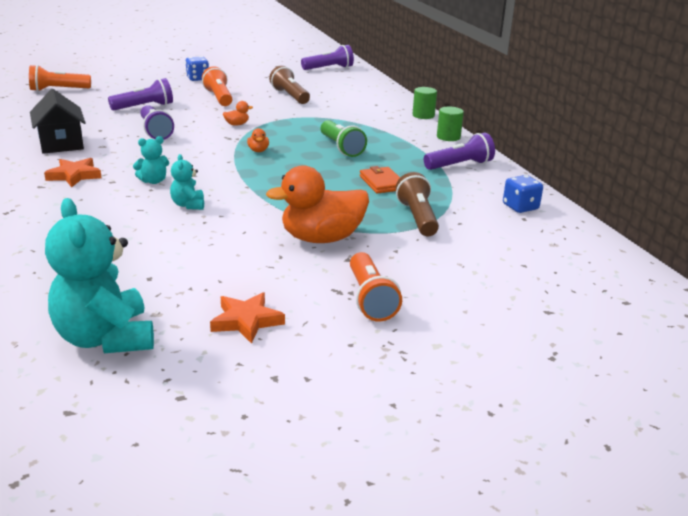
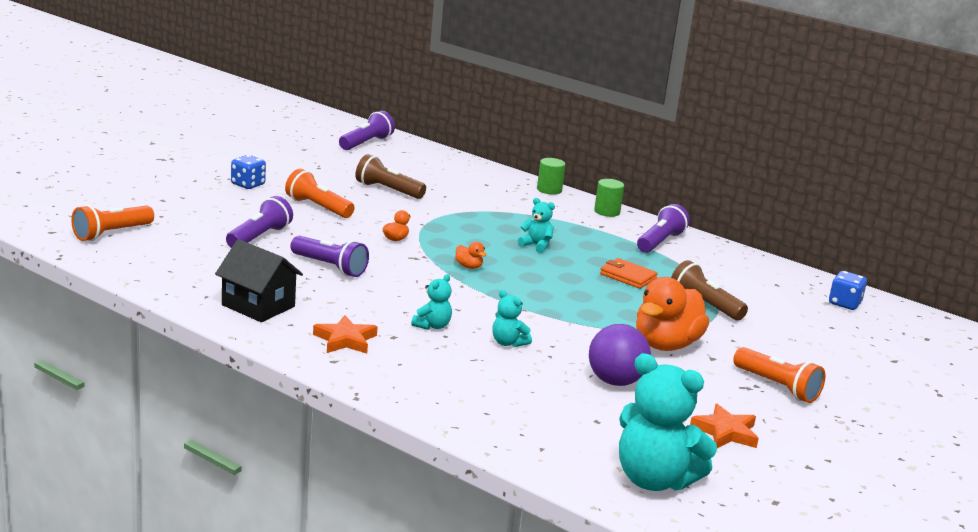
camera: 35 degrees left, 5 degrees down
(222, 253) = (615, 381): none -> purple ball
(341, 148) = (536, 245): green flashlight -> turquoise teddy bear
(520, 207) = (760, 274): blue dice -> blue dice (844, 303)

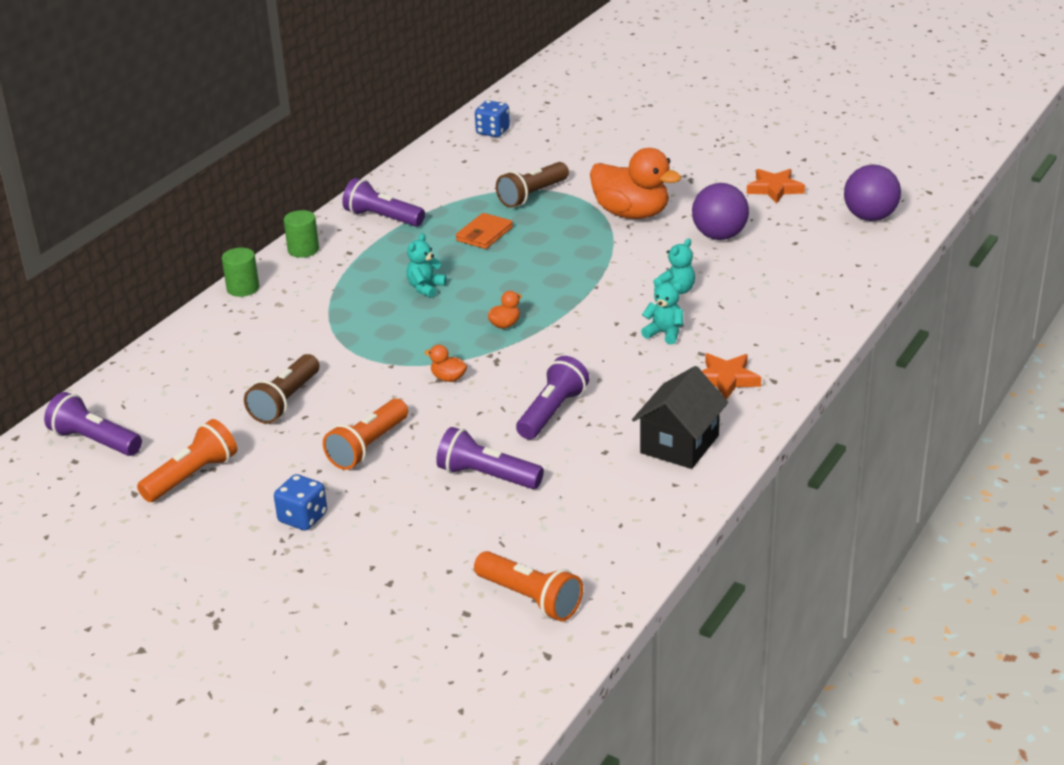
camera: 90 degrees left, 10 degrees up
(654, 480) = (870, 217): turquoise teddy bear -> purple ball
(777, 387) = (681, 166): orange flashlight -> orange flashlight (192, 476)

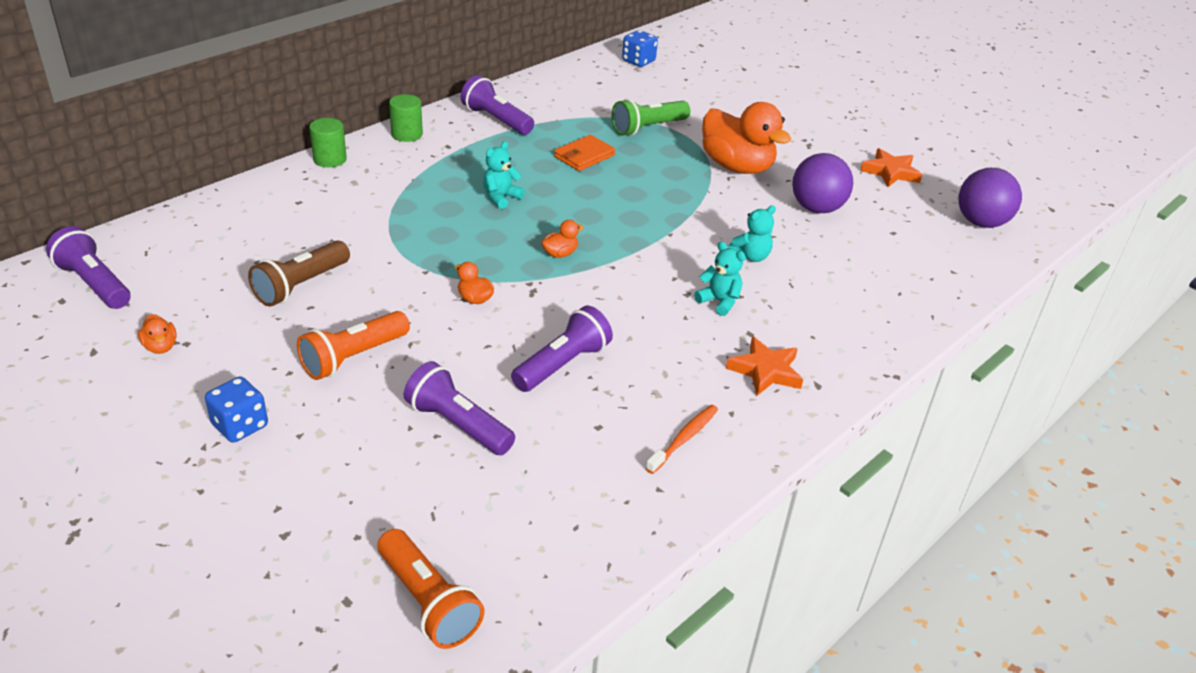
camera: 10 degrees right, 5 degrees up
(192, 476) = (160, 347): orange flashlight -> orange duck
(532, 195) = (648, 128): brown flashlight -> green flashlight
(679, 444) = (684, 439): black house -> orange toothbrush

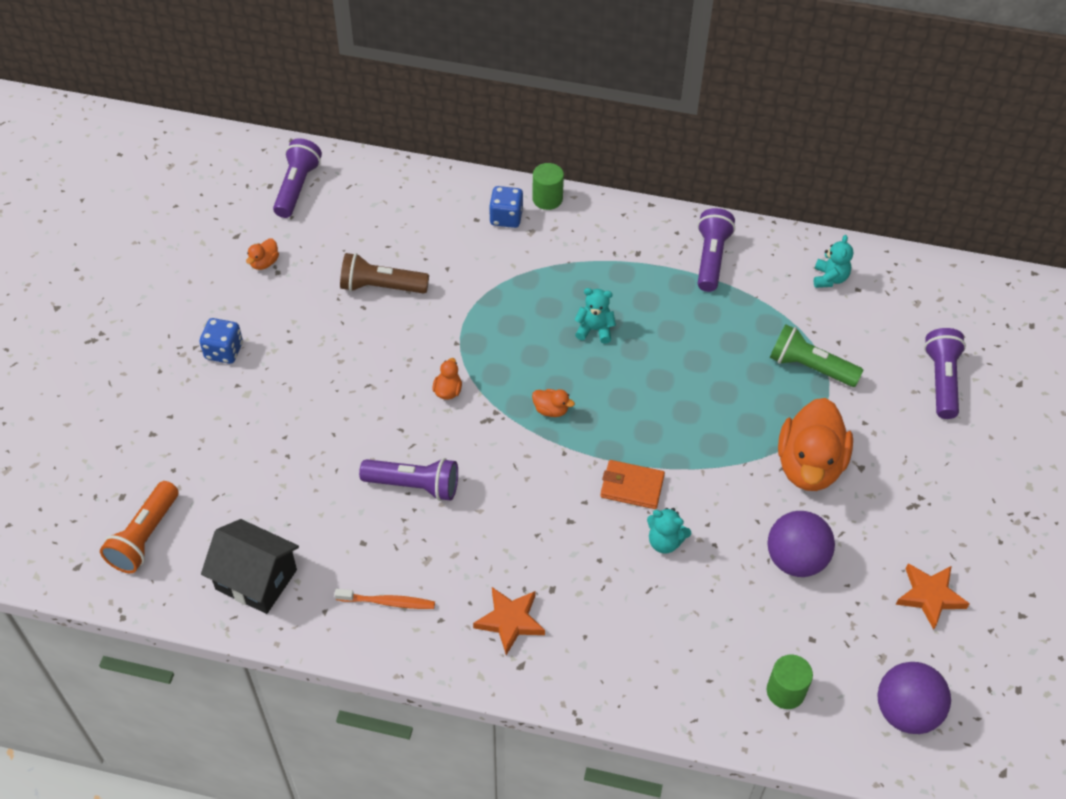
camera: 60 degrees right, 15 degrees up
(353, 357) = (329, 364): orange flashlight -> none
(407, 134) = (629, 218): green cylinder -> green cylinder (785, 691)
(458, 424) = (306, 461): purple flashlight -> purple flashlight (941, 380)
(575, 526) = (256, 579): none -> black house
(584, 156) = (713, 348): orange wallet -> orange wallet (632, 486)
(638, 61) = (934, 296): blue dice -> blue dice (506, 217)
(719, 301) = (578, 548): turquoise teddy bear -> turquoise teddy bear (829, 278)

